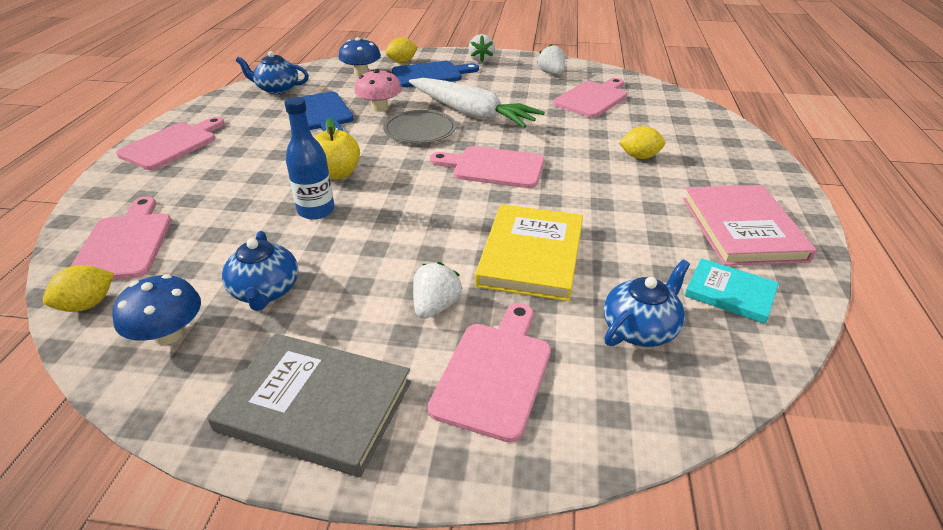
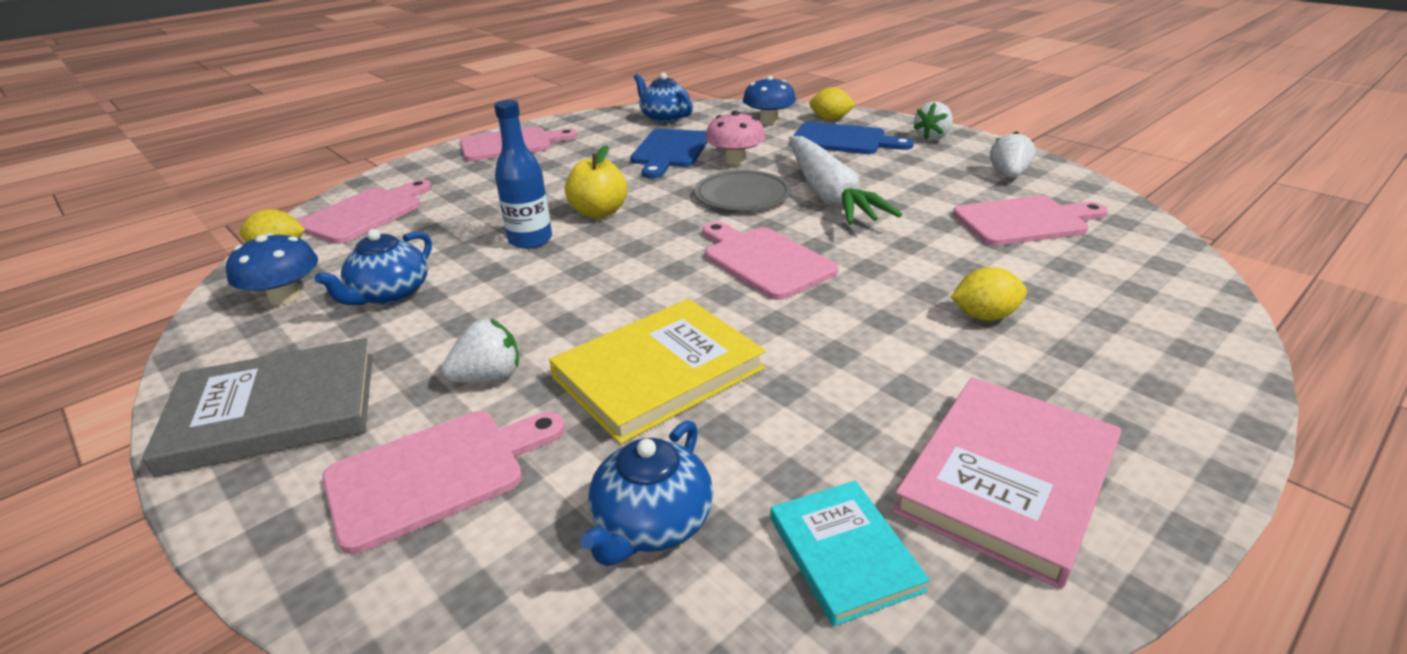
camera: 40 degrees right, 5 degrees down
(315, 406) = (274, 411): grey book -> grey book turned 75 degrees counterclockwise
(639, 157) = (984, 316): yellow lemon -> yellow lemon turned 45 degrees counterclockwise
(640, 328) = (651, 523): blue teapot -> blue teapot turned 120 degrees clockwise

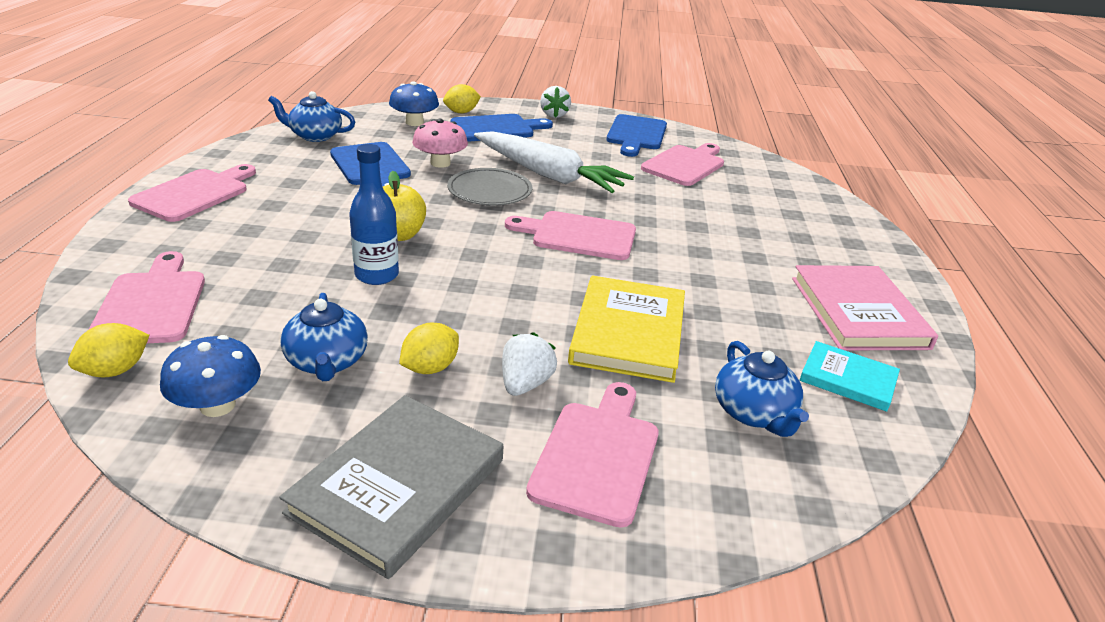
camera: 45 degrees left, 0 degrees up
(984, 316) = (742, 231): yellow lemon -> yellow lemon (430, 368)
(1008, 175) = (636, 134): white strawberry -> blue cutting board

